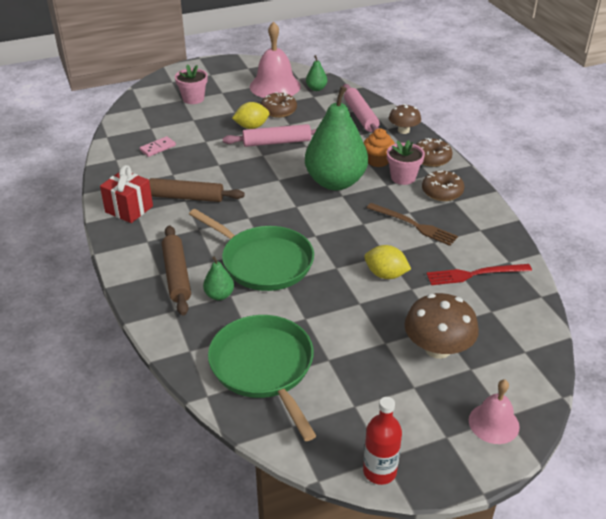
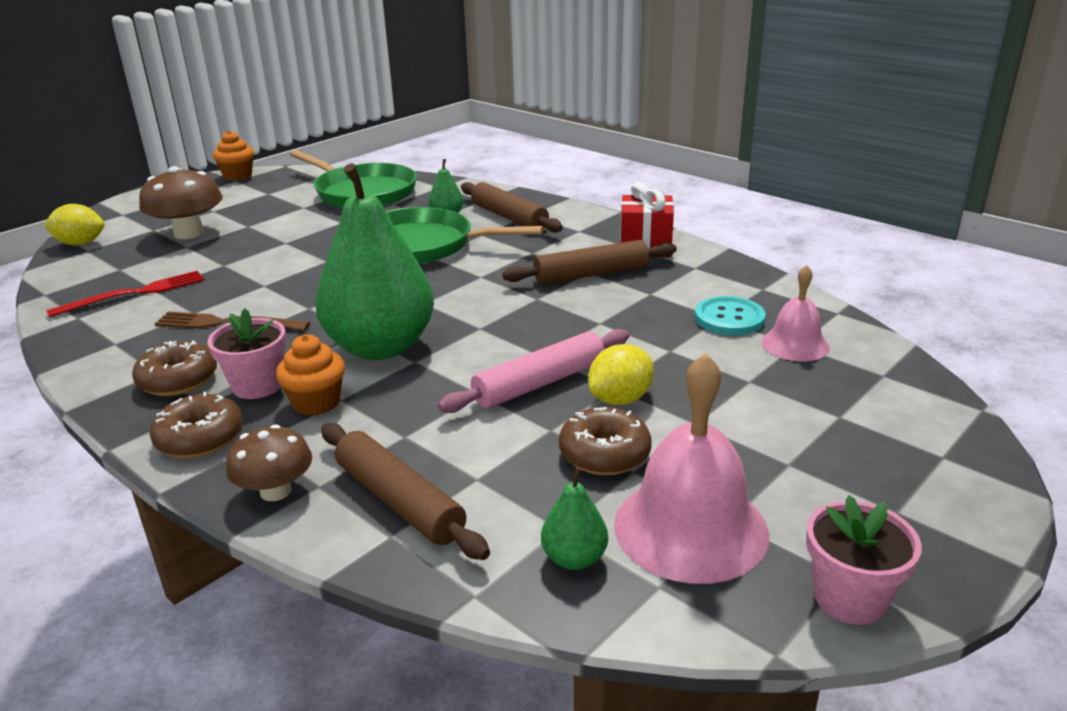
camera: 155 degrees right, 10 degrees down
(158, 148) = (729, 318): pink domino -> turquoise button
(193, 99) = (822, 425): pink flower pot -> pink flower pot (850, 598)
(360, 116) = (399, 501): pink rolling pin -> brown rolling pin
(379, 471) = (238, 176): red bottle -> orange cupcake
(385, 274) = (259, 268): yellow lemon -> yellow lemon (80, 244)
(493, 423) = (135, 209): pink bell -> pink bell (795, 344)

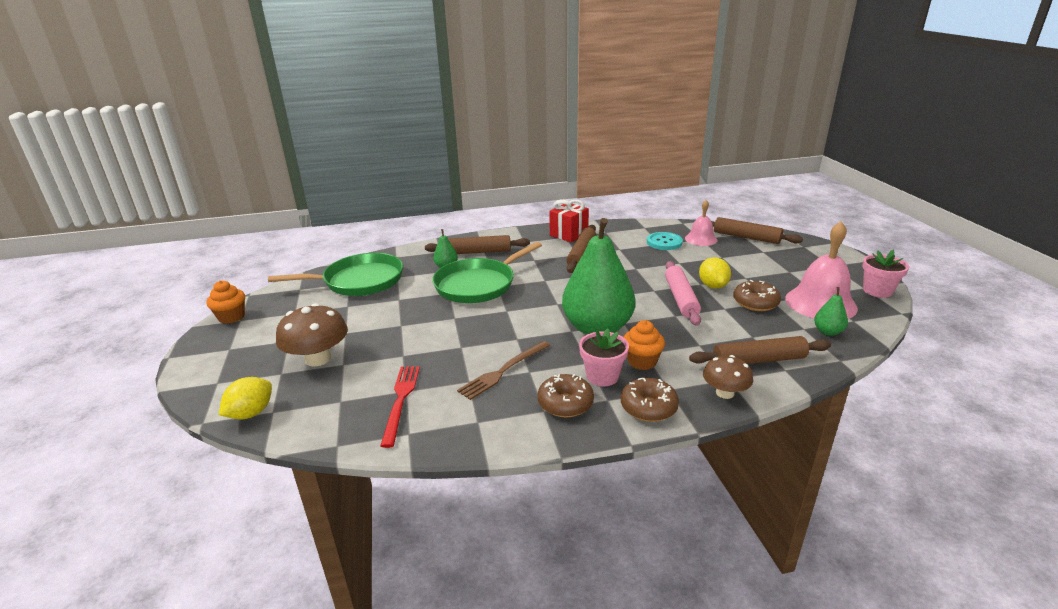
camera: 55 degrees left, 0 degrees up
(878, 384) = (746, 237): none -> brown rolling pin

